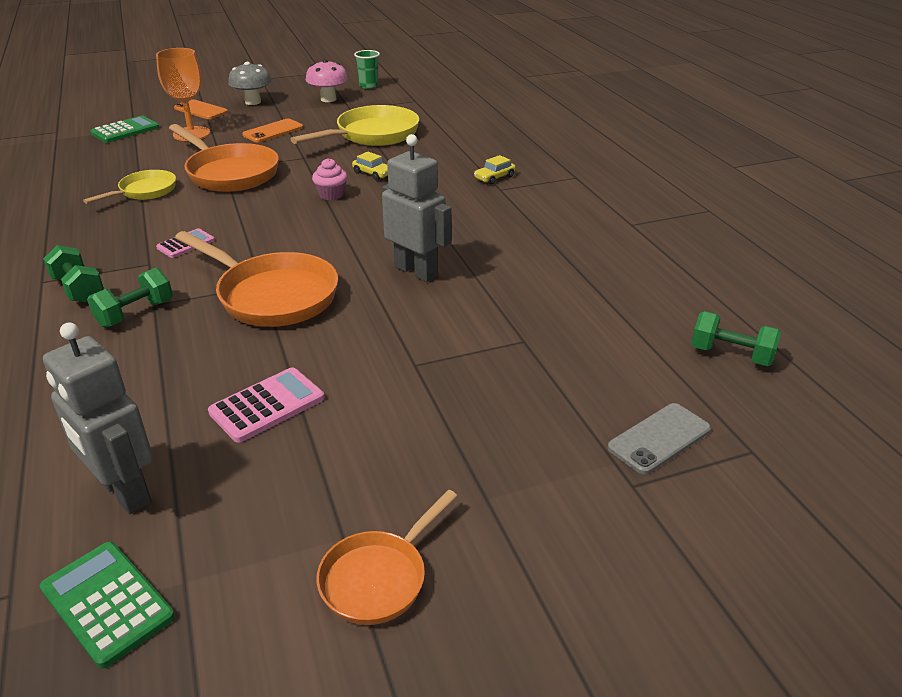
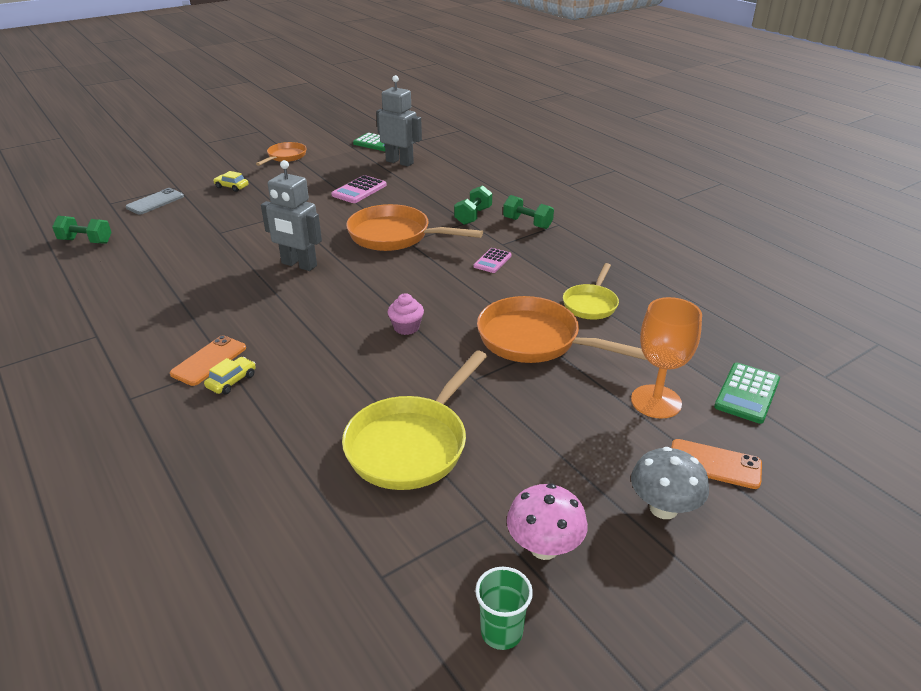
camera: 165 degrees right, 0 degrees up
(273, 131) = (556, 427): orange phone -> orange phone (209, 361)
(373, 173) = (377, 365): yellow car -> yellow car (231, 187)

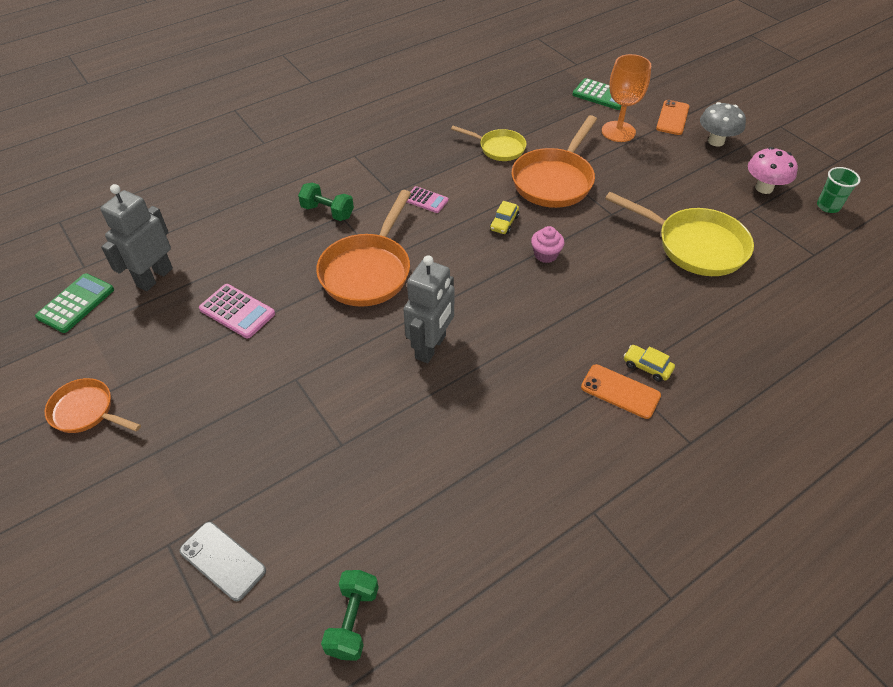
camera: 90 degrees left, 15 degrees up
(231, 187) = (188, 462): yellow car -> yellow car (504, 223)
(527, 223) = (349, 175): green dumbbell -> none

